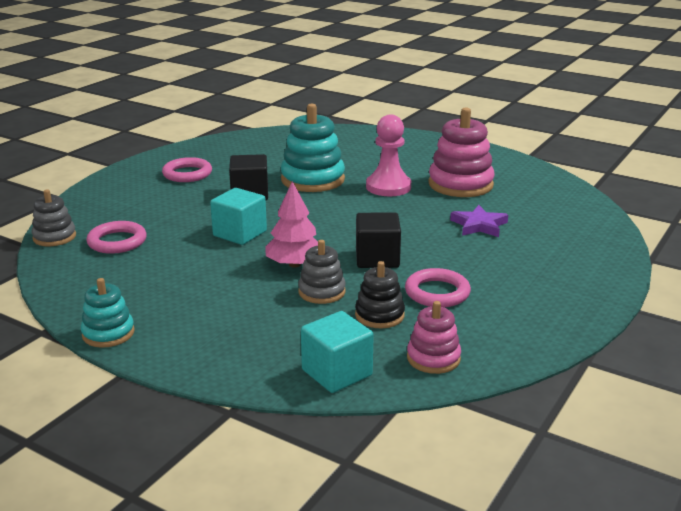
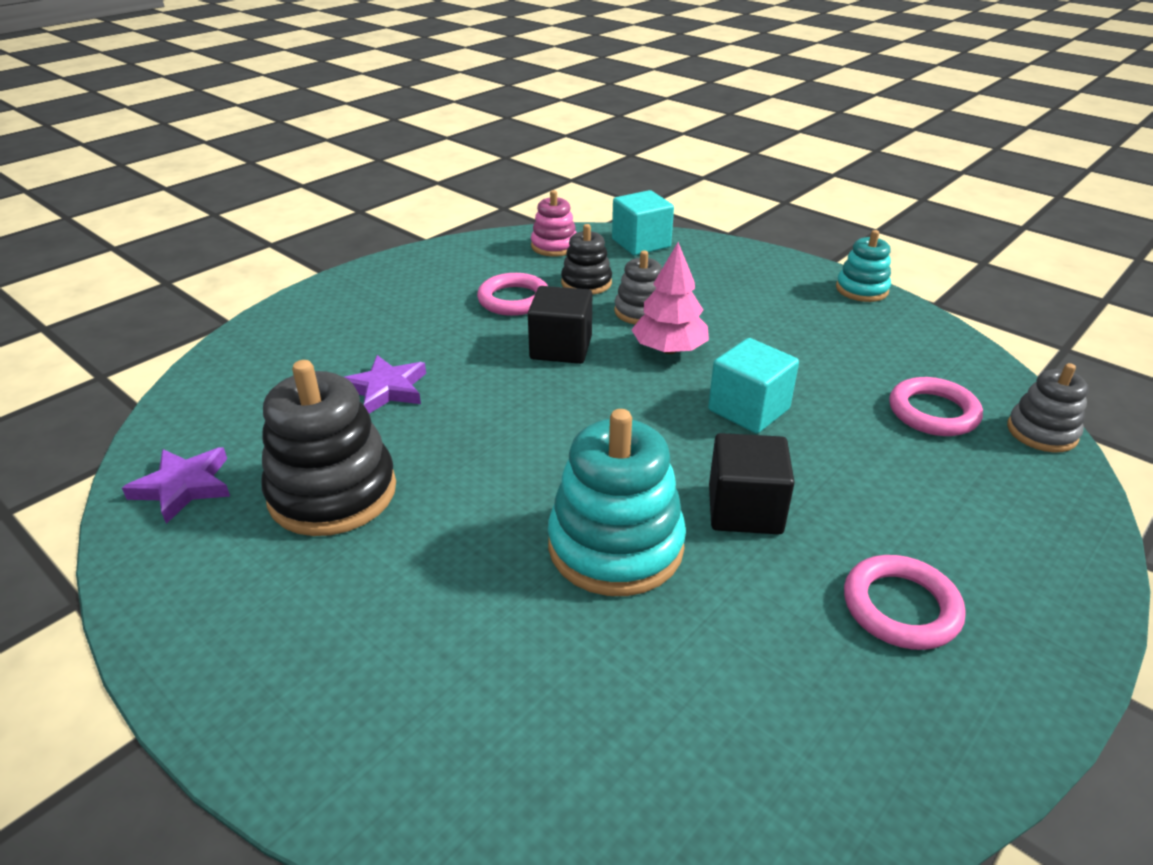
camera: 170 degrees left, 10 degrees up
(388, 187) = (472, 501): pink pawn -> none
(460, 184) = (332, 493): pink stacking toy -> black stacking toy
(536, 181) = (184, 487): none -> purple star

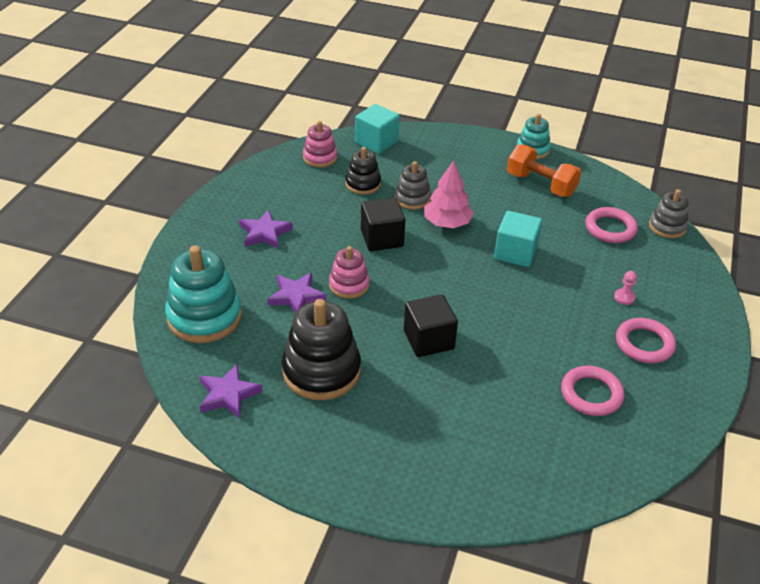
camera: 25 degrees left, 5 degrees up
(414, 309) = (265, 233): none -> purple star
(468, 392) = (349, 285): none -> pink stacking toy
(514, 300) = (325, 209): pink ring -> pink ring (591, 394)
(615, 546) = (496, 354): turquoise stacking toy -> turquoise stacking toy (204, 317)
(745, 509) = (547, 314): black cube -> black cube (428, 340)
(848, 332) = (541, 184): none -> orange dumbbell
(902, 519) = (624, 297): none -> pink pawn

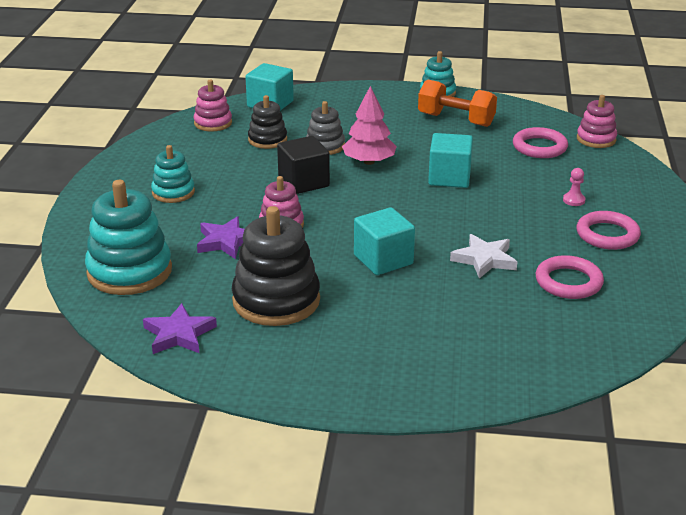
camera: 10 degrees left, 10 degrees down
(265, 233) = (173, 192): purple star -> turquoise stacking toy
(428, 340) = (383, 260): black cube -> turquoise cube
(521, 354) = (484, 259): none -> white star
(667, 227) = (596, 139): grey stacking toy -> pink stacking toy

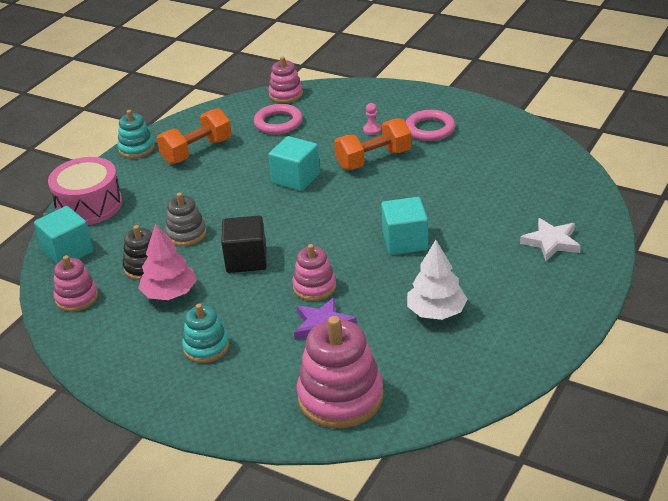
camera: 65 degrees left, 5 degrees up
(129, 272) = (340, 397): turquoise stacking toy -> pink stacking toy
(179, 334) = (461, 378): purple star -> none
(276, 301) = (436, 312): black stacking toy -> white tree
(338, 95) = (89, 205): none -> pink drum
(369, 162) = (236, 215): pink tree -> pink tree (169, 293)
(484, 259) = (432, 192): white star -> white star (551, 242)
(518, 212) = (373, 159): none -> orange dumbbell
(568, 282) = (483, 162): pink ring -> none

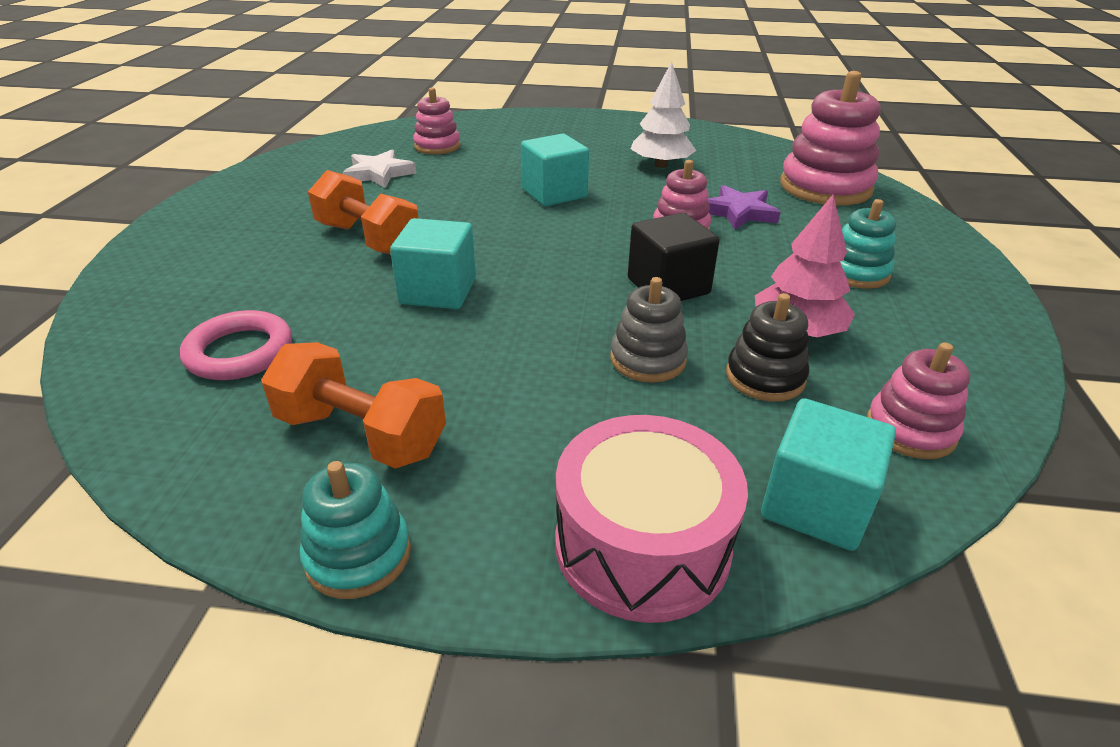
camera: 115 degrees left, 0 degrees up
(286, 94) = (109, 370): pink stacking toy -> pink stacking toy (437, 146)
(372, 130) = (276, 254): pink pawn -> none
(430, 129) = (277, 213): pink ring -> none
(551, 242) = (512, 133): white star -> white star (378, 173)

